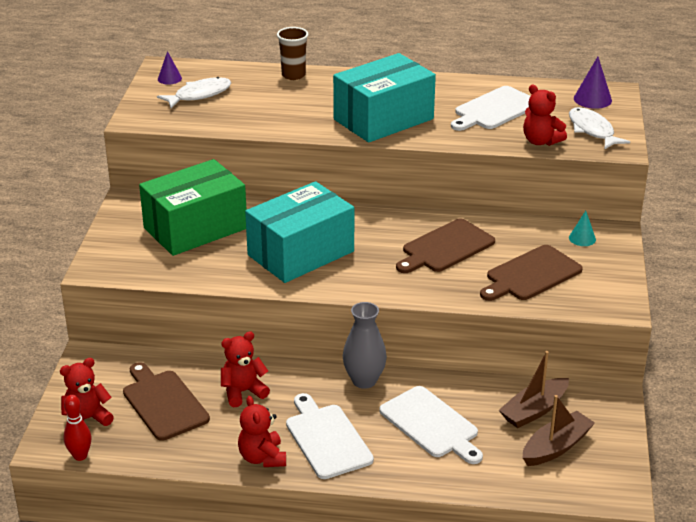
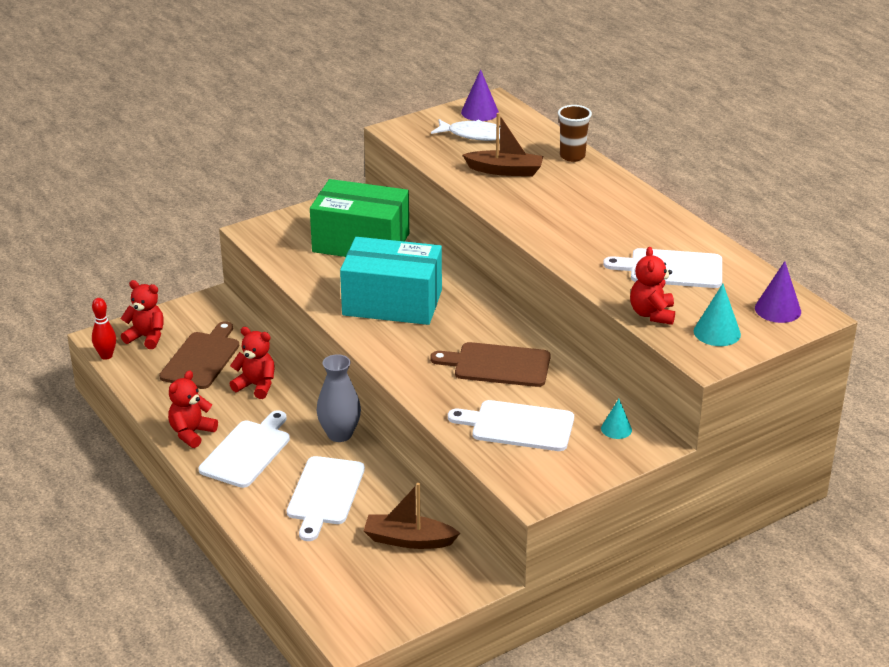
camera: 50 degrees right, 0 degrees up
(169, 78) = (479, 112): purple cone -> purple cone, size x1.52
(383, 119) = (566, 226): turquoise box -> none
(531, 274) = (518, 426): brown cutting board -> white cutting board
(556, 447) = (373, 574): brown boat -> brown boat (505, 170)
(592, 130) = (717, 332): white fish -> turquoise cone

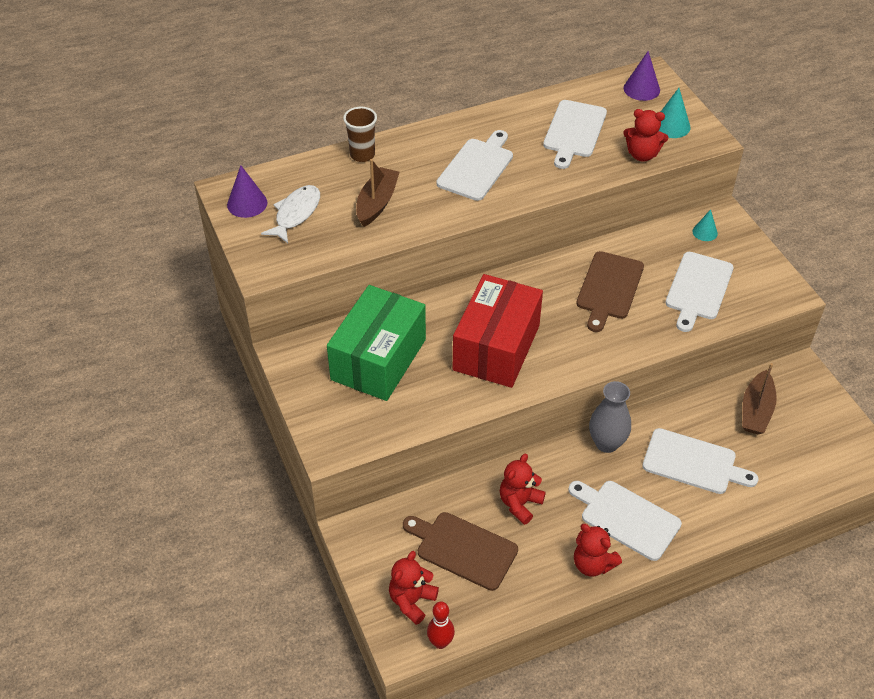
camera: 80 degrees left, 15 degrees up
(392, 303) = (496, 347): turquoise box -> red box
(582, 217) = (477, 167): none -> white cutting board

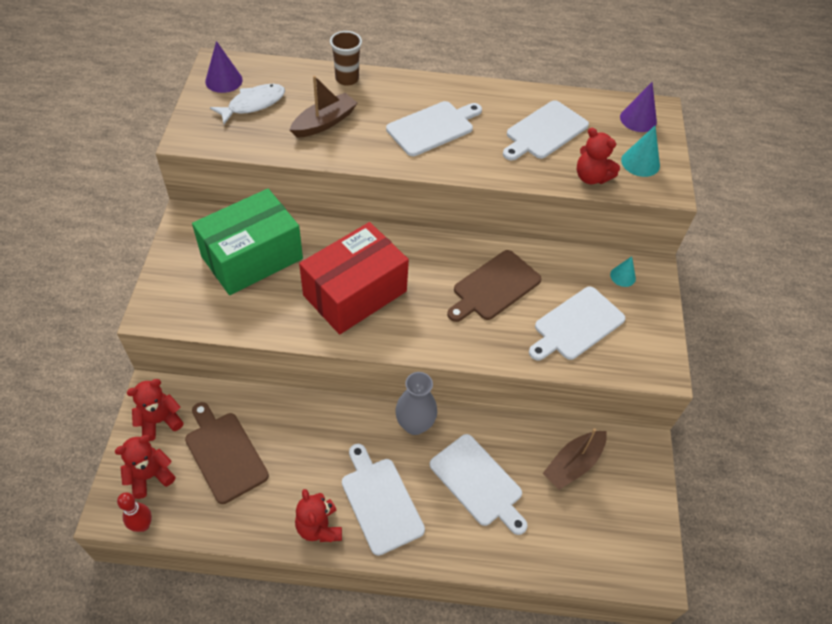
camera: 25 degrees right, 5 degrees up
(520, 503) = (300, 439): red teddy bear -> red teddy bear (159, 421)

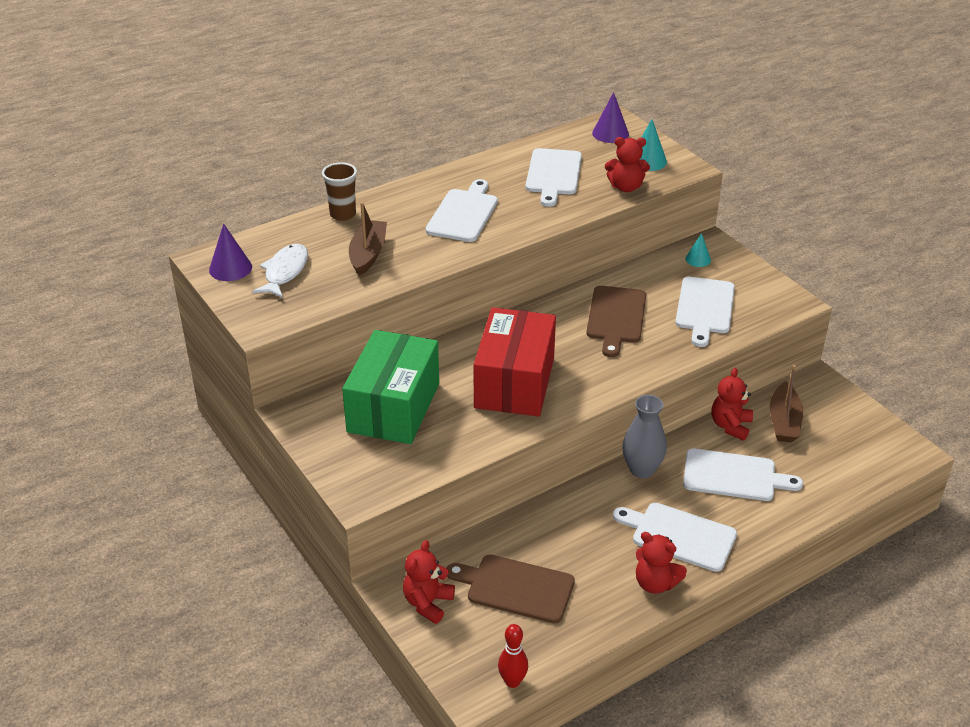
camera: 35 degrees left, 15 degrees down
(150, 476) = (472, 645): red teddy bear -> red teddy bear (730, 426)

